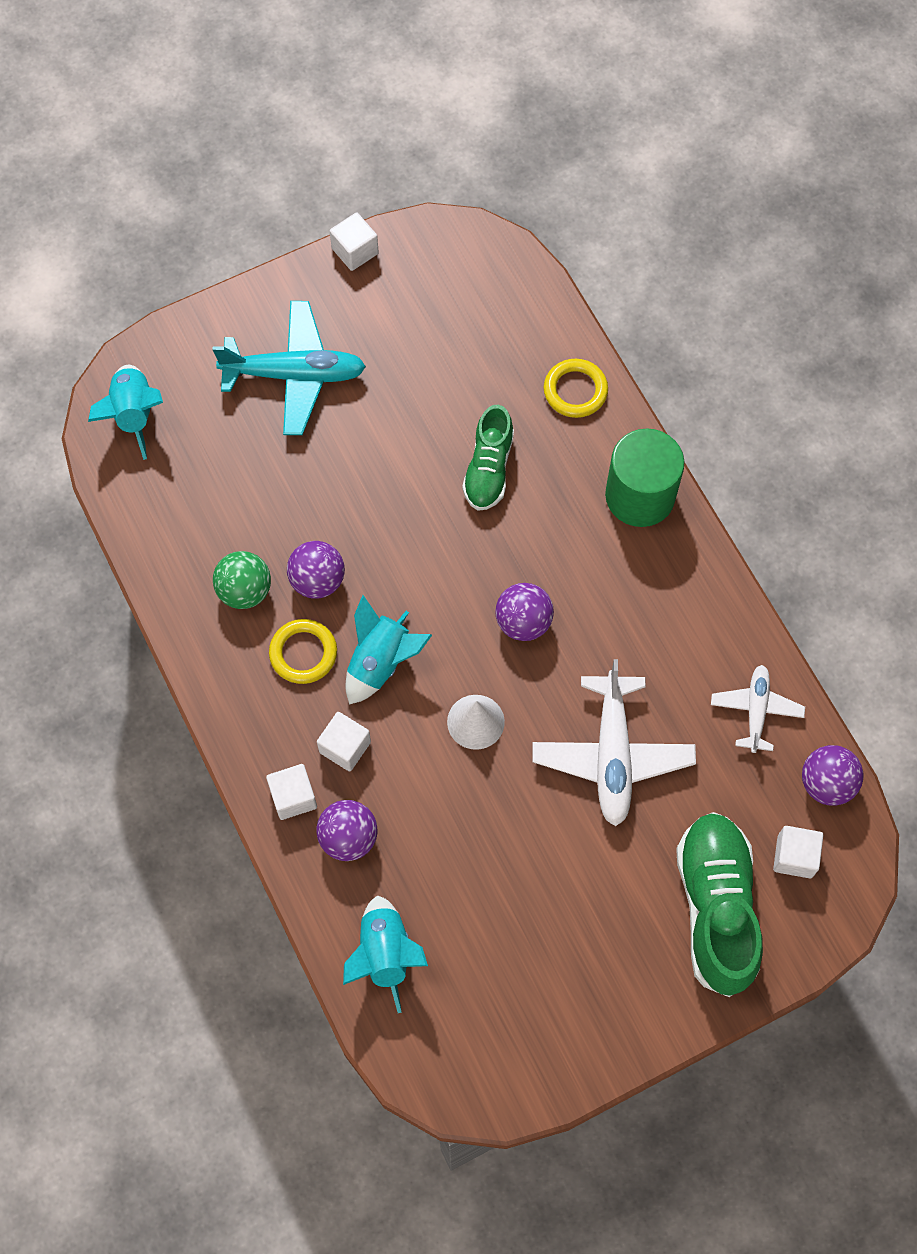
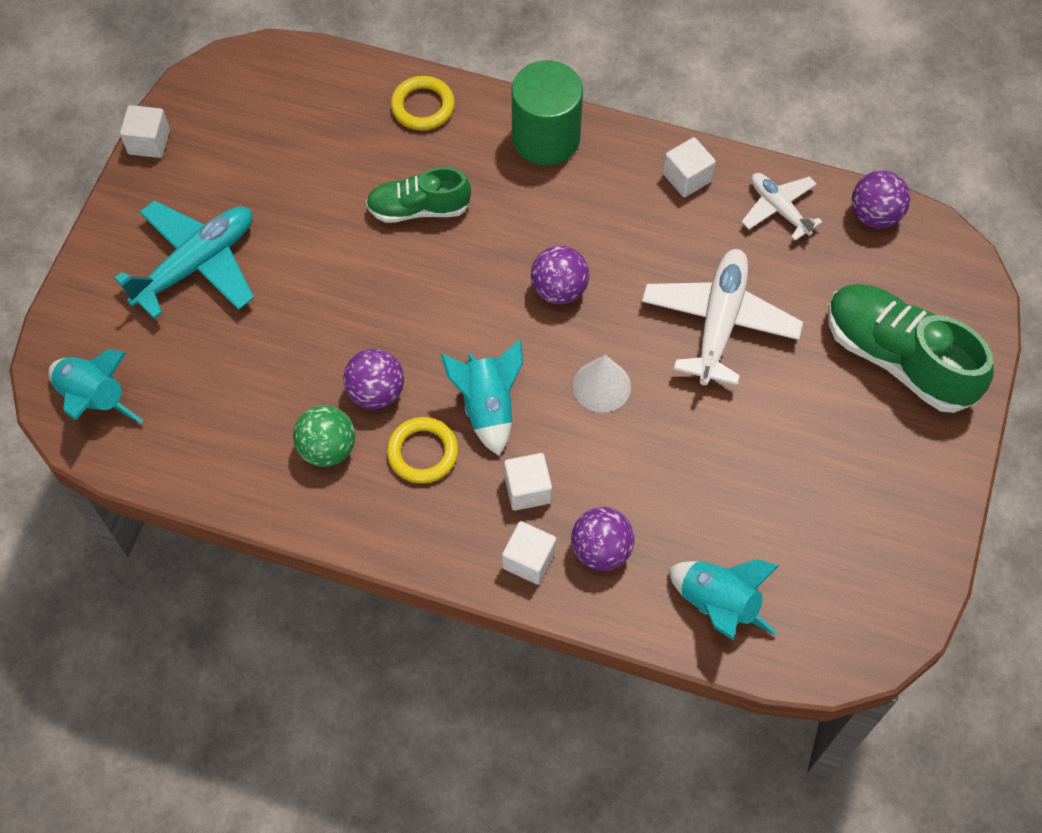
camera: 45 degrees left, 5 degrees down
(488, 469) = (418, 209): green shoe -> green shoe turned 120 degrees clockwise
(612, 755) = (719, 322): white plane -> white plane turned 120 degrees counterclockwise
(794, 856) = (908, 279): white cube -> white cube (687, 178)

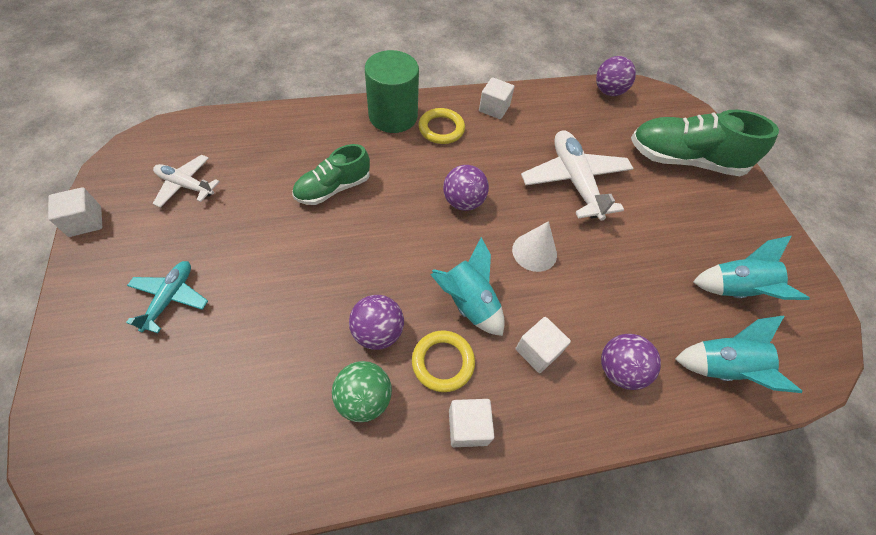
camera: 35 degrees left, 5 degrees down
(94, 399) = (115, 465): turquoise rocket -> turquoise rocket (734, 289)
(196, 264) = (170, 298): turquoise plane -> turquoise plane, size x0.58
(423, 106) = (298, 125): yellow ring -> yellow ring (441, 129)
(529, 560) = (577, 407): white cube -> white cube (468, 427)
(779, 209) = (557, 106): white plane -> white plane (186, 185)

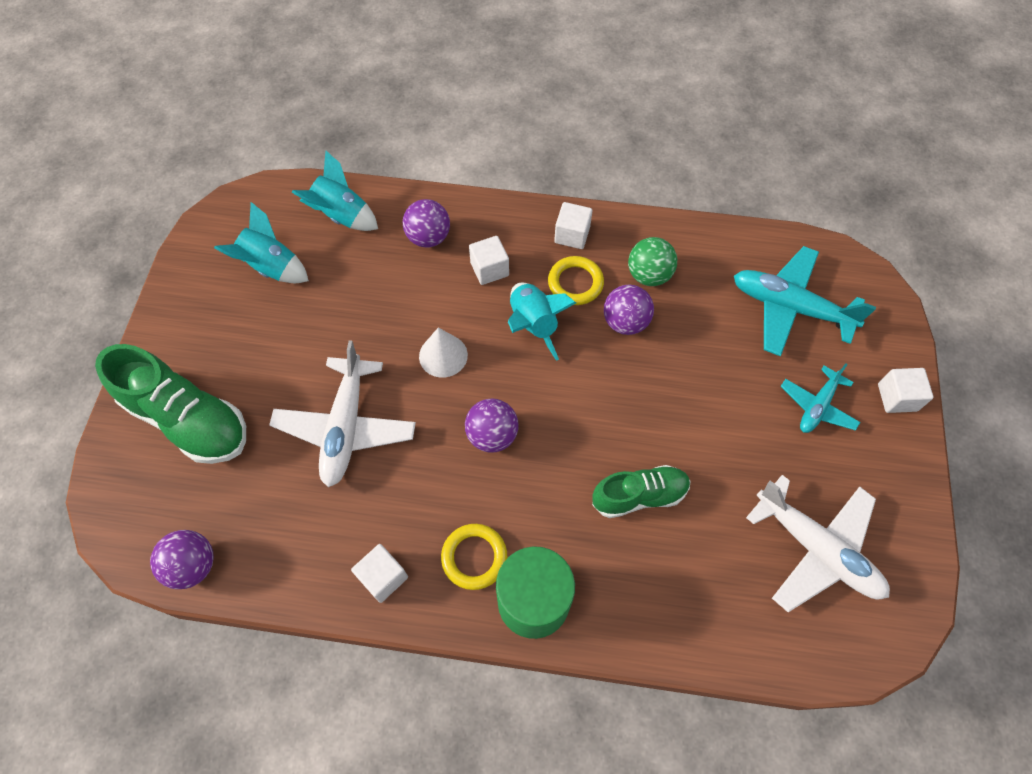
camera: 155 degrees left, 5 degrees up
(85, 221) = (924, 525): white cube -> white cube (897, 397)
(186, 185) = (816, 549): white plane -> white plane, size x1.72
(190, 406) = (790, 307): none -> turquoise plane

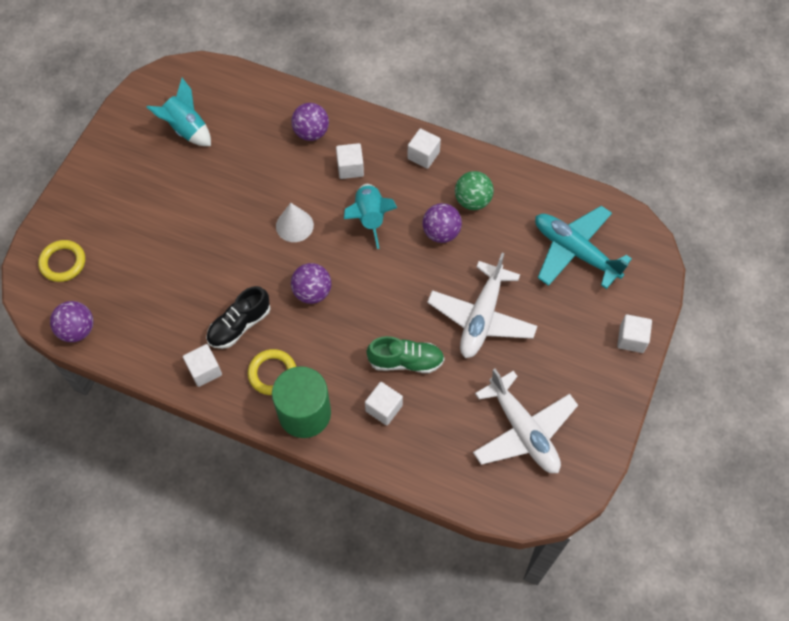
camera: 15 degrees right, 0 degrees up
(188, 419) = (98, 228): green shoe -> none
(342, 215) = (250, 100): turquoise rocket -> none
(346, 427) = (208, 261): white plane -> white plane (481, 317)
(411, 503) = (239, 325): none -> black shoe
(575, 283) = (413, 194): yellow ring -> yellow ring (63, 262)
(633, 566) = (384, 408): none -> white cube
(817, 406) = (566, 330): turquoise plane -> none

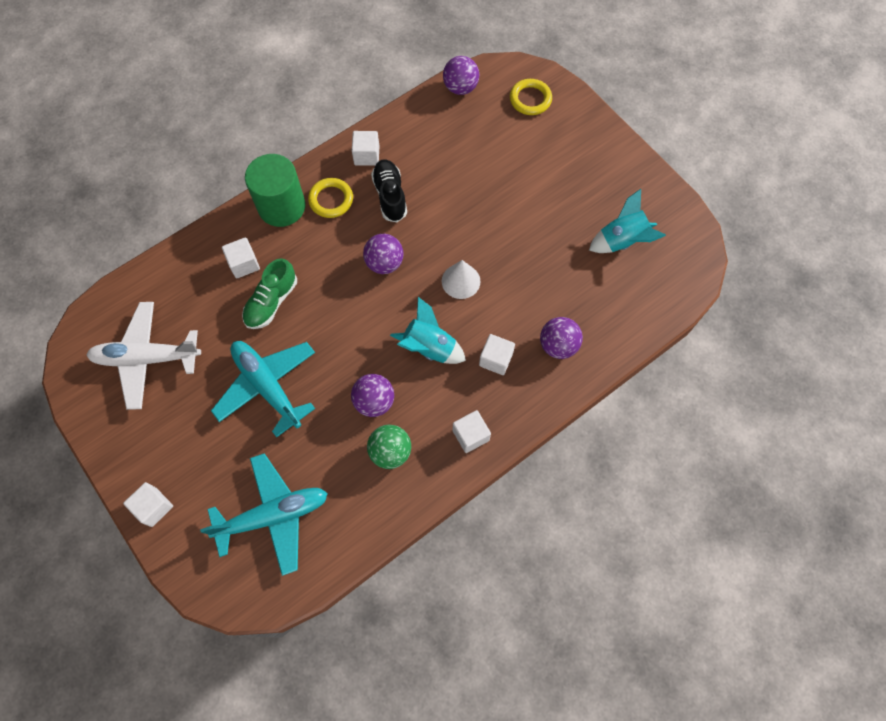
camera: 120 degrees right, 5 degrees up
(481, 317) = (267, 386): white plane -> turquoise plane

